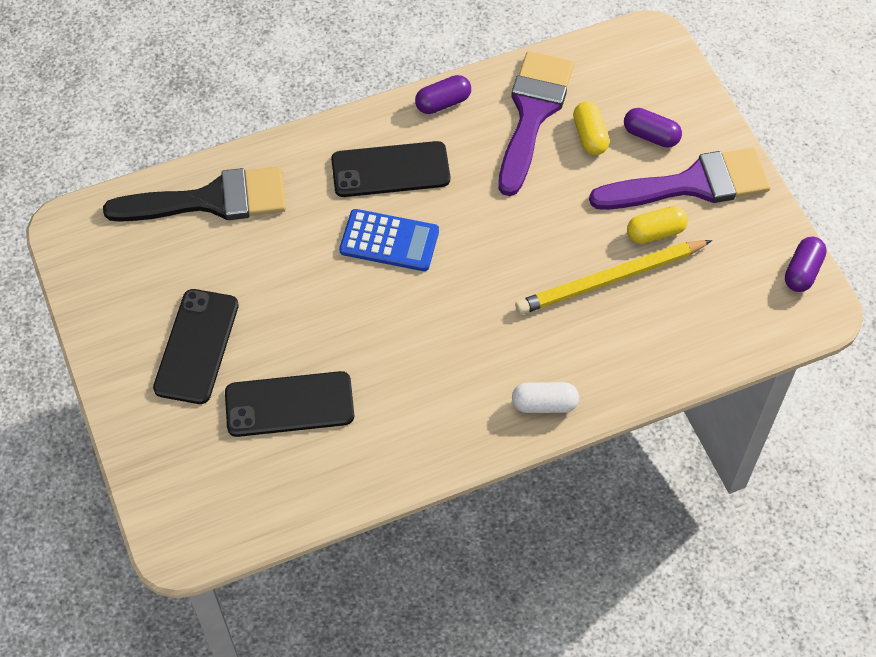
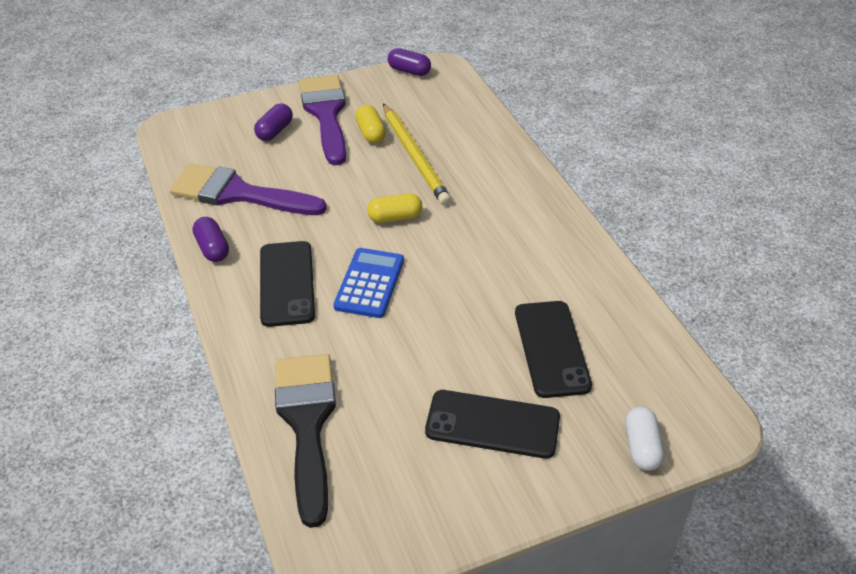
camera: 90 degrees left, 15 degrees down
(544, 404) = (532, 193): white capsule -> white capsule (641, 447)
(589, 136) = (269, 162): yellow capsule -> yellow capsule (395, 217)

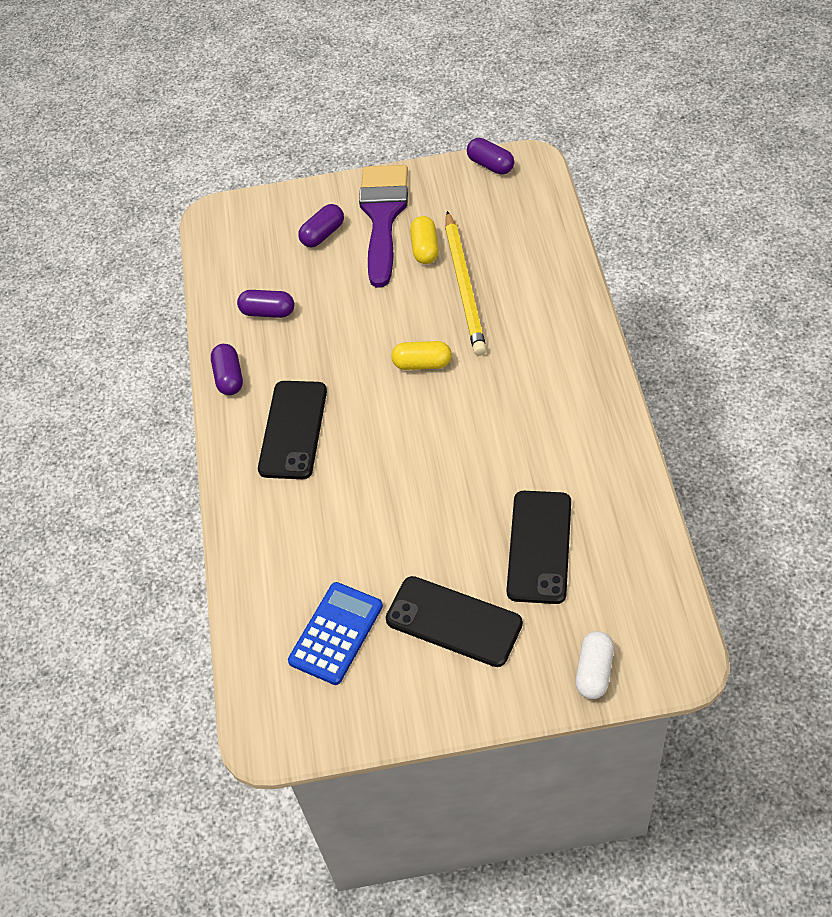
camera: 20 degrees right, 10 degrees up
(238, 193) = (268, 312): purple brush -> purple capsule
(307, 423) = (277, 590): black brush -> none
(370, 283) = (375, 442): blue calculator -> blue calculator (336, 633)

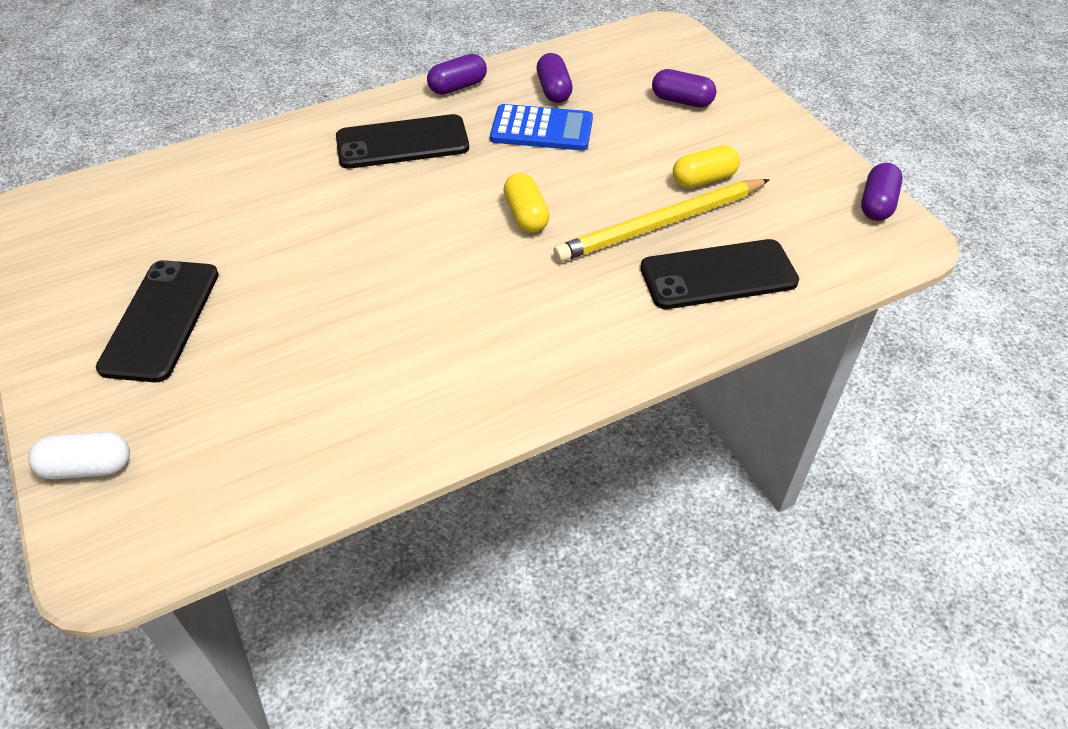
camera: 65 degrees right, 5 degrees down
(336, 633) = (144, 232): blue calculator -> blue calculator (541, 129)
(383, 216) = (734, 137): purple brush -> none
(539, 547) = (274, 375): black phone -> black phone (718, 275)

